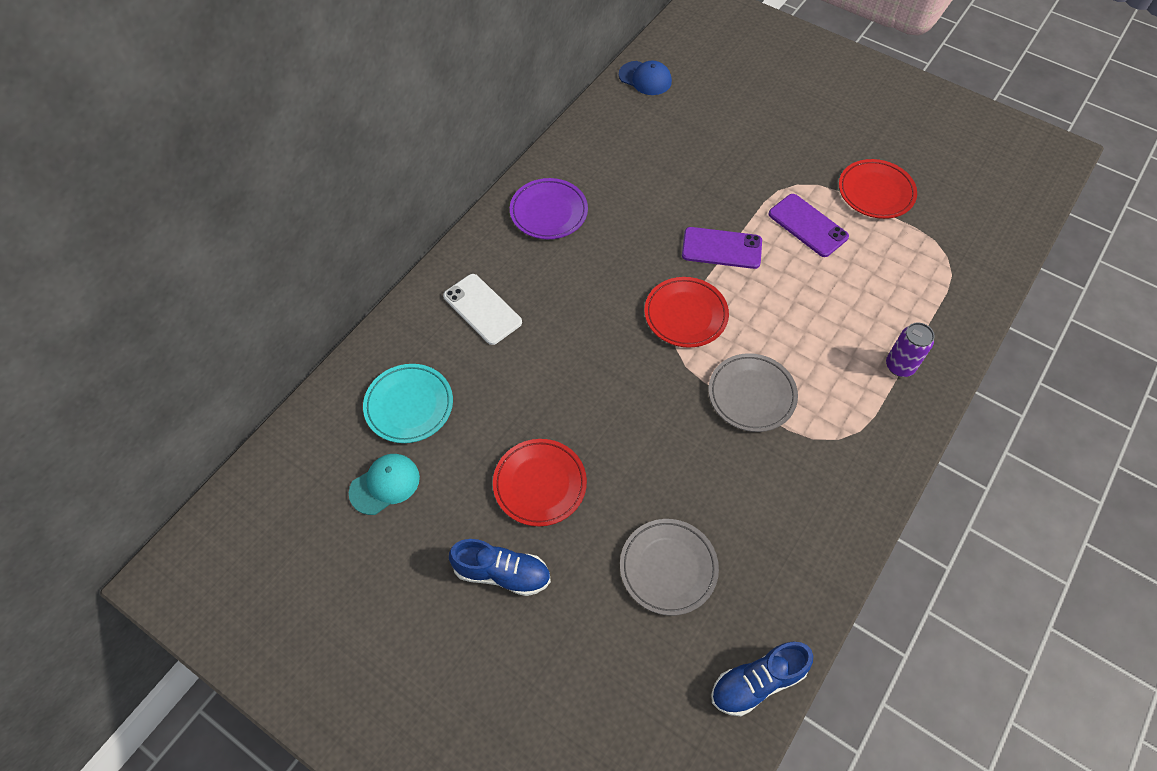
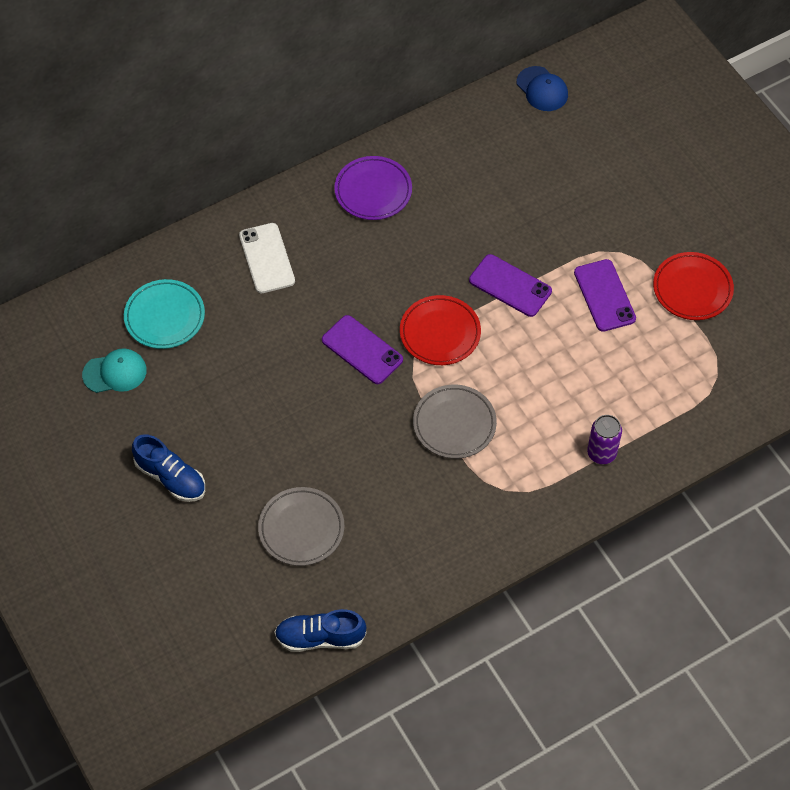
camera: 25 degrees right, 0 degrees up
(540, 484) = (236, 423): red plate -> none
(623, 359) = (362, 350): none -> purple phone

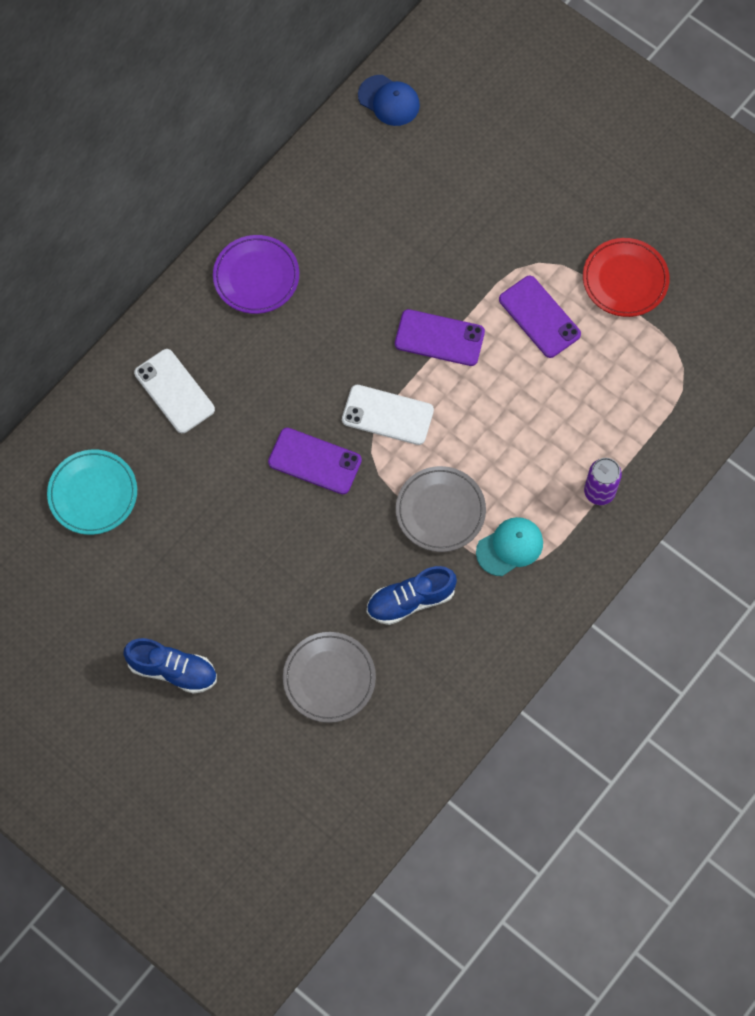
camera: 20 degrees left, 10 degrees up
(115, 372) = (66, 574): turquoise cap -> turquoise cap (510, 547)
(320, 637) = (394, 787): blue shoe -> blue shoe (410, 600)
(440, 333) = (387, 415): red plate -> white phone

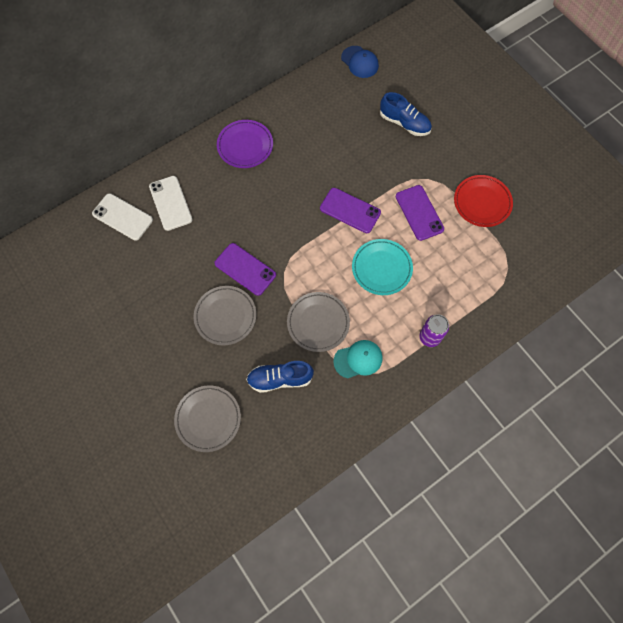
camera: 15 degrees right, 0 degrees up
(93, 494) = (97, 255): turquoise plate -> turquoise plate (381, 268)
(172, 670) = (106, 384): blue shoe -> blue shoe (404, 123)
(308, 535) = (225, 316): none -> grey plate
(387, 415) = (302, 251): white phone -> white phone (122, 217)

